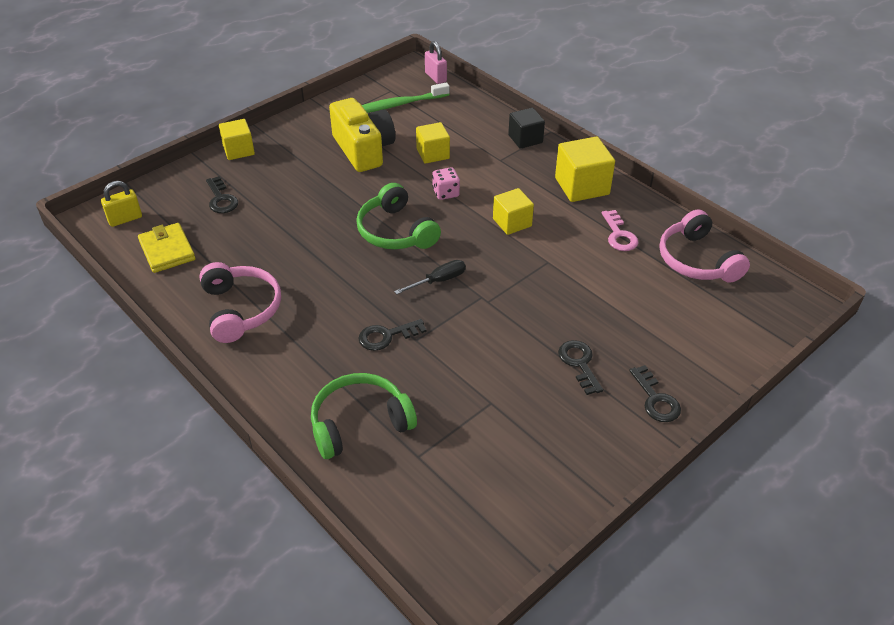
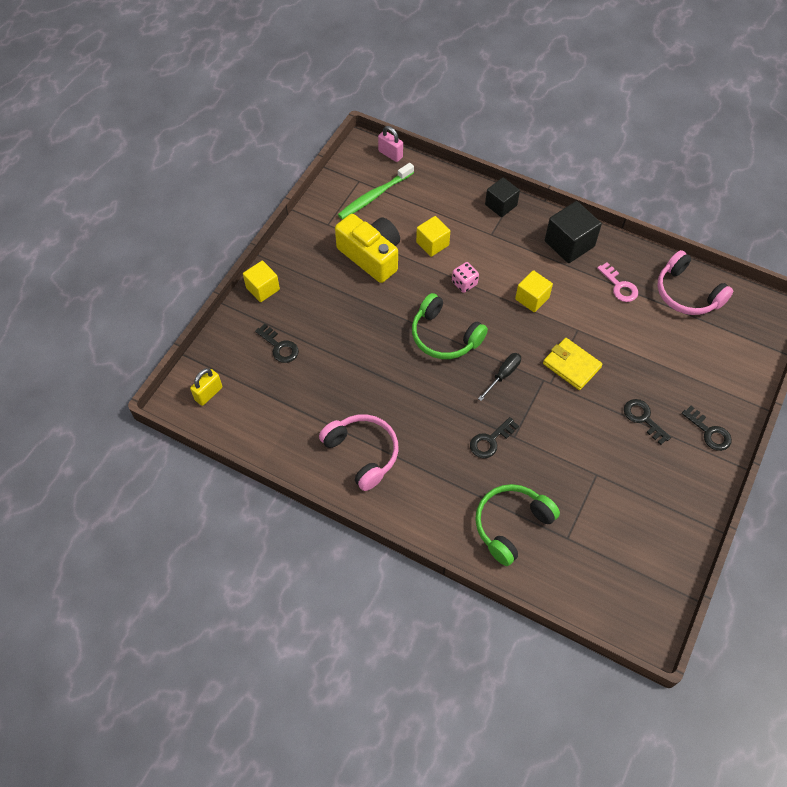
camera: 20 degrees left, 15 degrees up
(167, 250) = (266, 415): yellow wallet -> yellow wallet (571, 365)
(582, 186) = (569, 244): yellow cube -> black cube

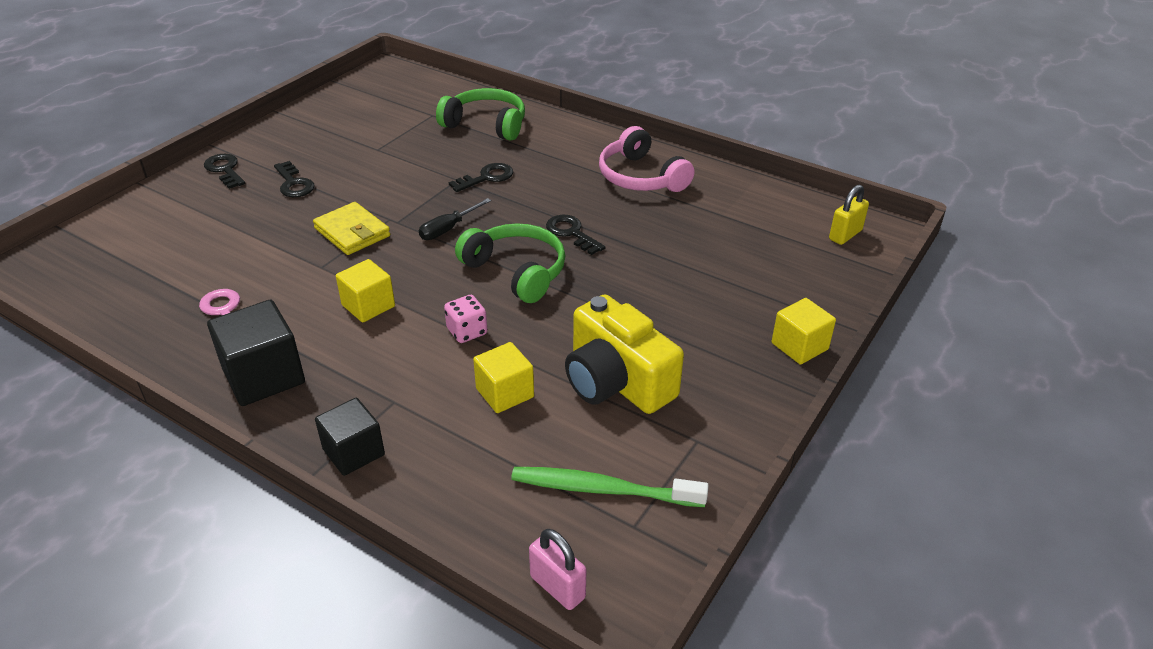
camera: 175 degrees left, 20 degrees down
(279, 347) = (758, 275): black key -> black key (571, 233)
(374, 196) = (603, 489): green toothbrush -> green toothbrush turned 135 degrees counterclockwise
(511, 525) = (486, 124): green headphones -> green headphones turned 120 degrees counterclockwise
(687, 293) = (128, 296): pink headphones -> none

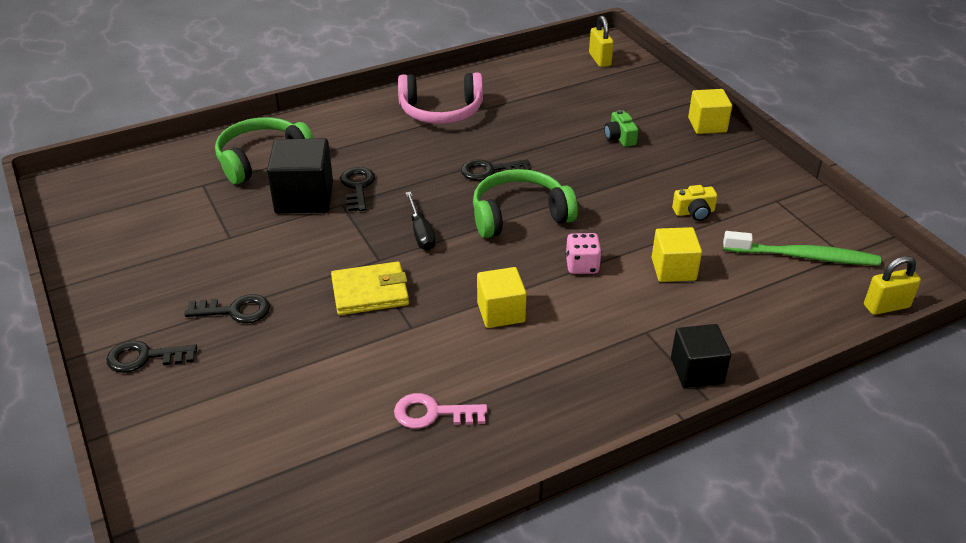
camera: 60 degrees left, 0 degrees up
(264, 376) = (558, 404): black cube -> black cube (304, 198)
(557, 587) = (886, 306): pink padlock -> yellow padlock
(603, 489) = (803, 256): green toothbrush -> green toothbrush turned 120 degrees counterclockwise
(616, 381) = (694, 212): yellow camera -> yellow camera, size x0.42
(707, 292) = (619, 137): none -> green camera

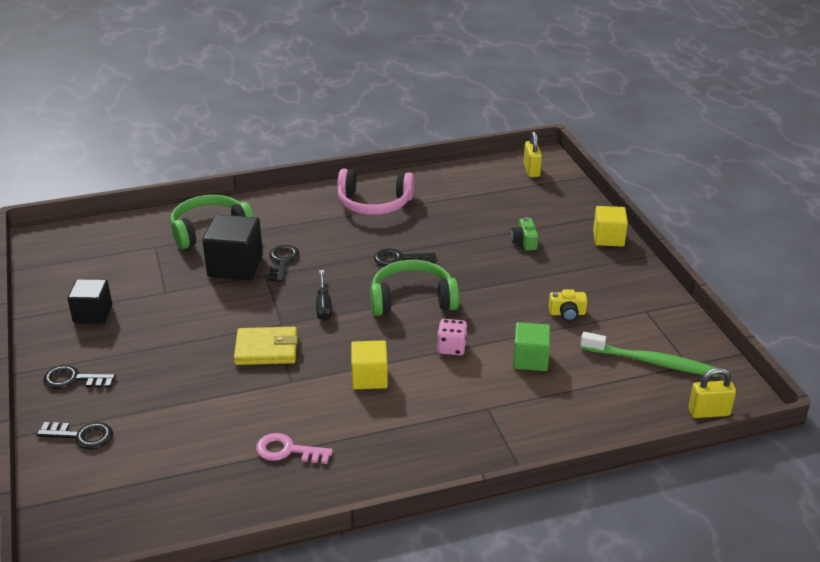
camera: 10 degrees right, 5 degrees down
(235, 311) = (153, 351): black key -> black key (81, 436)
(673, 269) = (530, 359): yellow cube -> green cube
(697, 371) = (519, 445): black cube -> black cube (93, 314)

